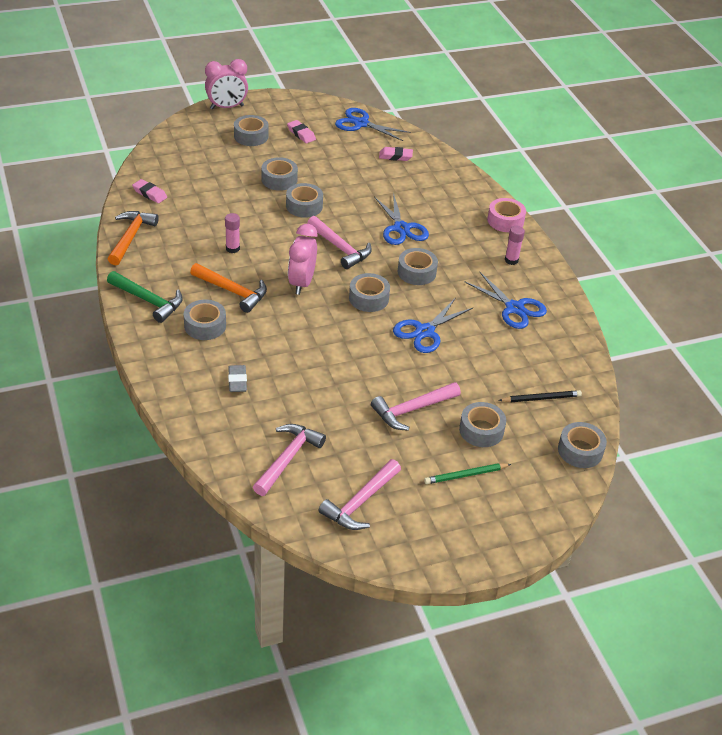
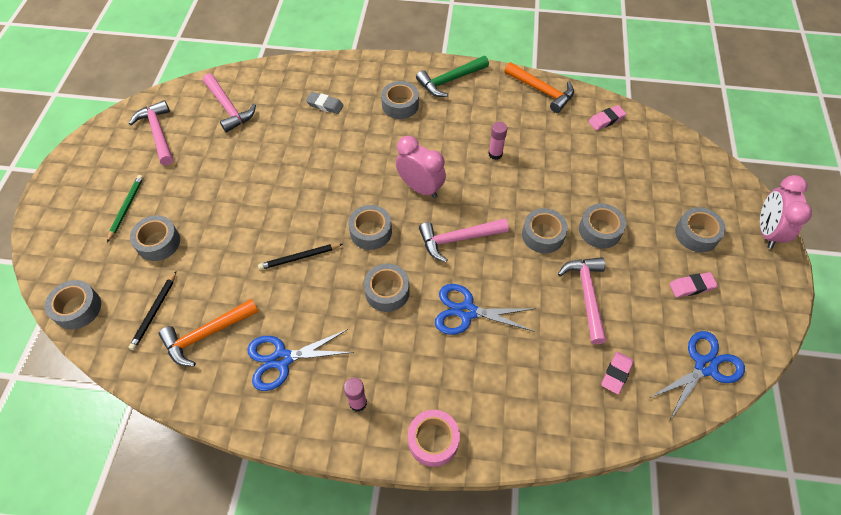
camera: 120 degrees right, 15 degrees up
(232, 291) = (434, 135): orange hammer -> orange hammer (207, 334)
(412, 410) = (216, 203): pink hammer -> pink hammer (586, 295)
(425, 331) = (299, 257): blue scissors -> black pencil

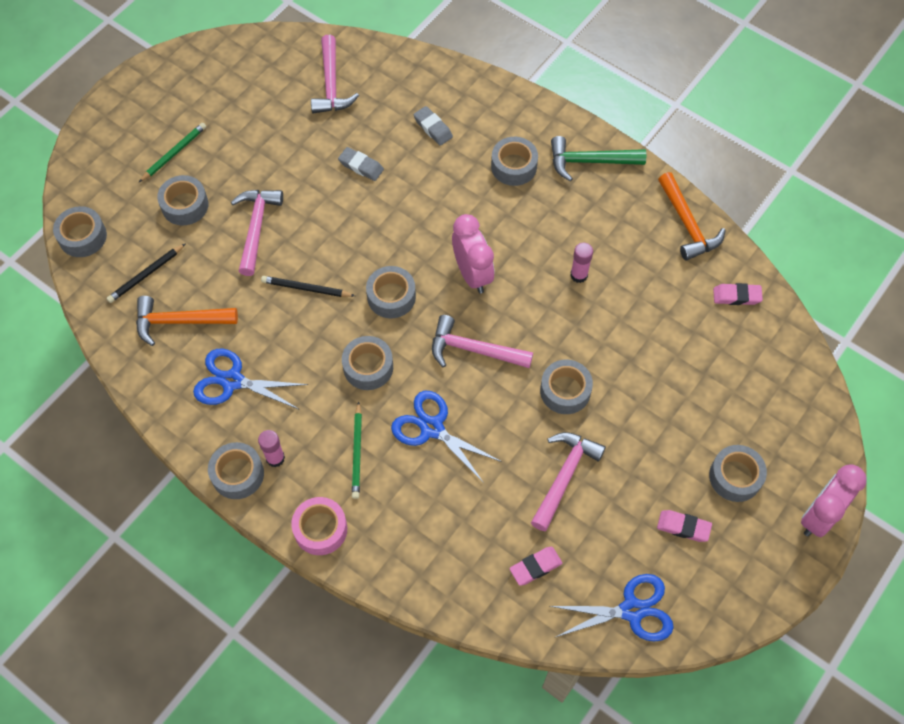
camera: 30 degrees right, 5 degrees up
(158, 133) = (246, 82): pink hammer -> pink hammer (256, 228)
(287, 152) = (361, 166): none -> grey eraser
(421, 361) = (357, 452): none -> green pencil
(599, 230) = (630, 417): grey tape -> grey tape (237, 474)

